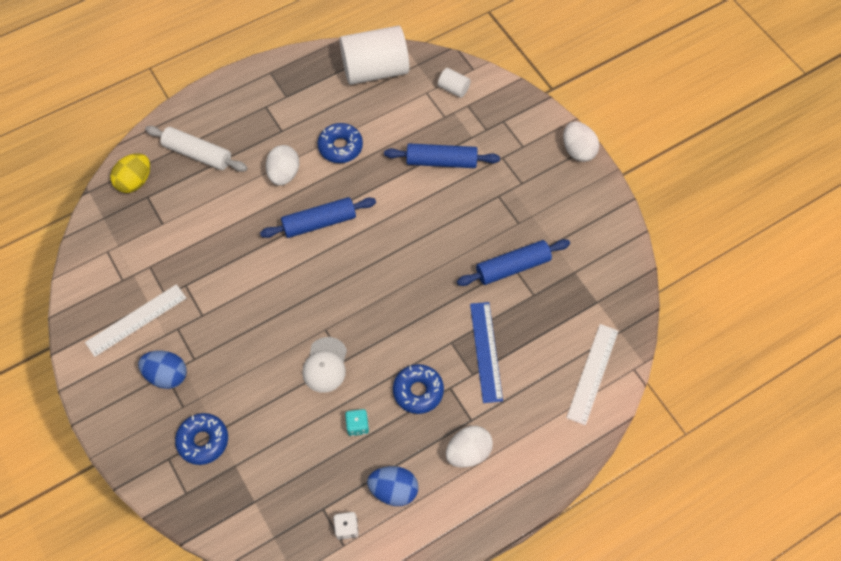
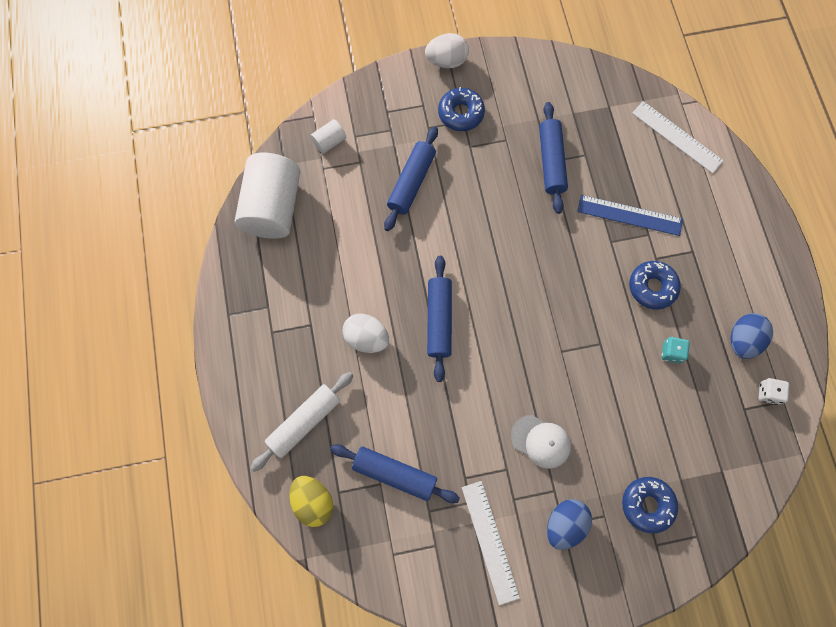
camera: 70 degrees left, 10 degrees up
(173, 231) = (394, 474): none -> blue rolling pin
(325, 365) = (600, 363): white cap -> white cap (541, 441)
(340, 147) = (356, 272): blue donut -> blue donut (461, 113)
(468, 452) = (723, 264): white egg -> none

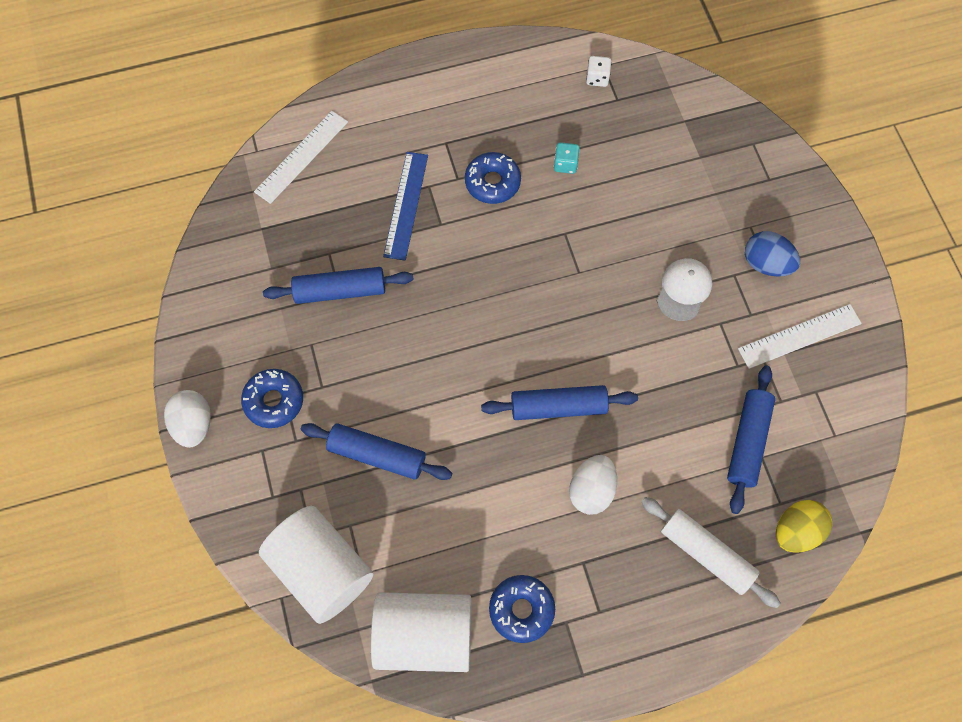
camera: 95 degrees left, 5 degrees down
(329, 142) = (321, 570): white cylinder -> white cylinder, size x2.31
(647, 504) = (731, 187): blue donut -> blue donut (521, 610)
(742, 340) = (543, 99): blue egg -> none

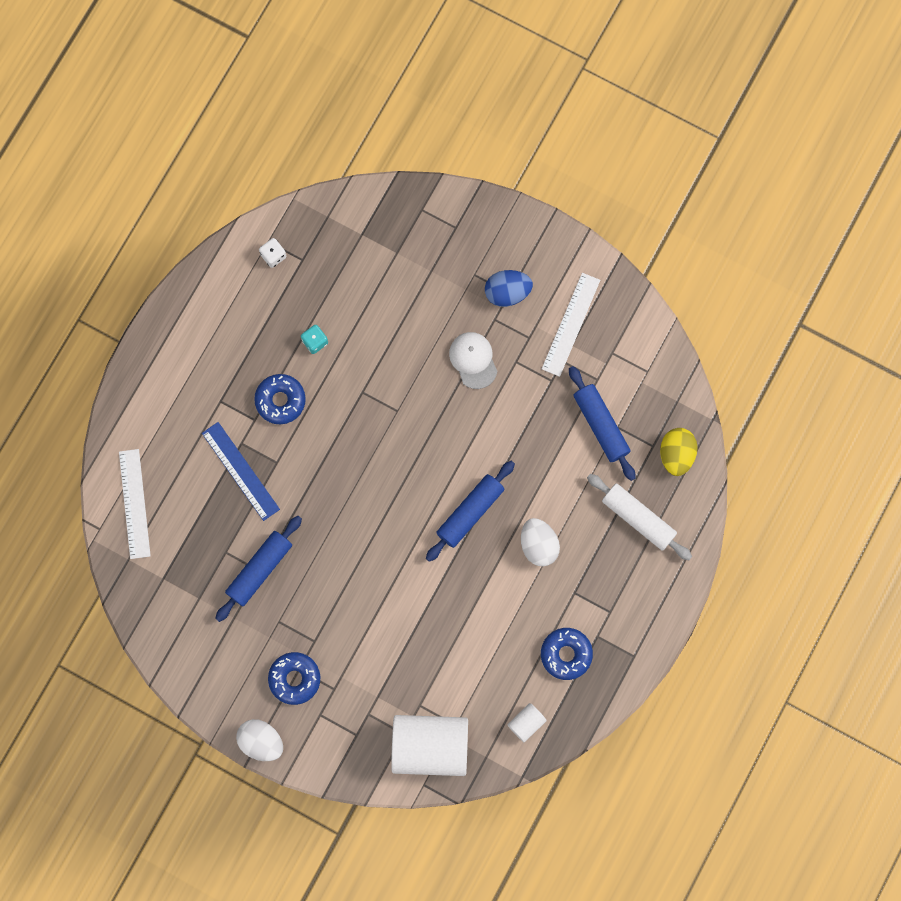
camera: 45 degrees left, 10 degrees up
(377, 455) = (392, 649): blue rolling pin -> none
(424, 635) = (526, 723): white cylinder -> white cylinder, size x0.43
(706, 553) = (638, 518): white rolling pin -> white rolling pin turned 45 degrees clockwise

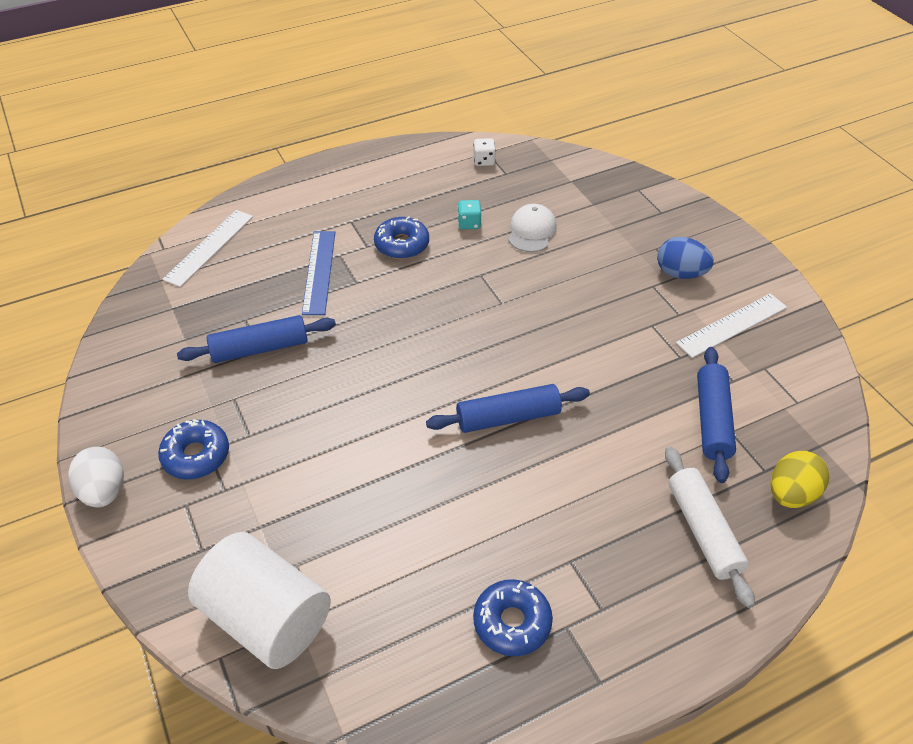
camera: 35 degrees right, 30 degrees down
(473, 360) = (608, 303): white cap -> white cap (531, 231)
(526, 723) = (401, 671): white cylinder -> none
(538, 545) = (562, 488): white egg -> none

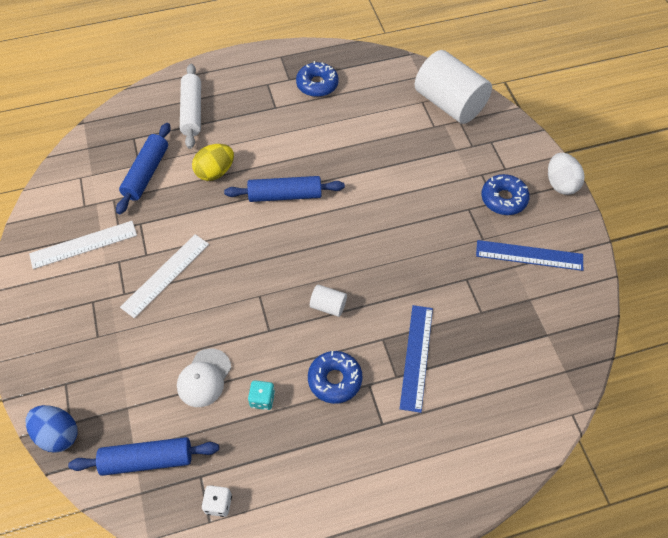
camera: 170 degrees left, 10 degrees up
(175, 386) = (529, 255): none -> blue ruler
(209, 247) = (526, 408): white ruler -> white ruler (166, 275)
(260, 348) = (466, 280): blue rolling pin -> blue rolling pin (147, 459)
(421, 303) = (328, 306): none -> white cylinder
(680, 273) = (93, 302): blue egg -> blue egg (58, 434)
(791, 494) = (127, 123): yellow egg -> yellow egg (215, 172)

